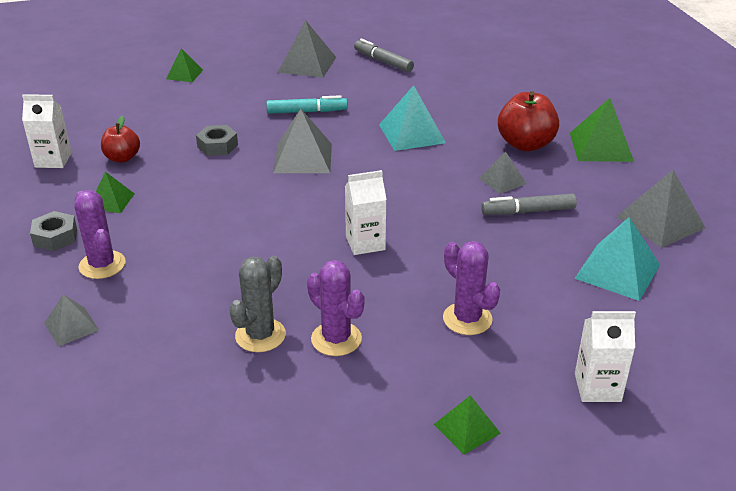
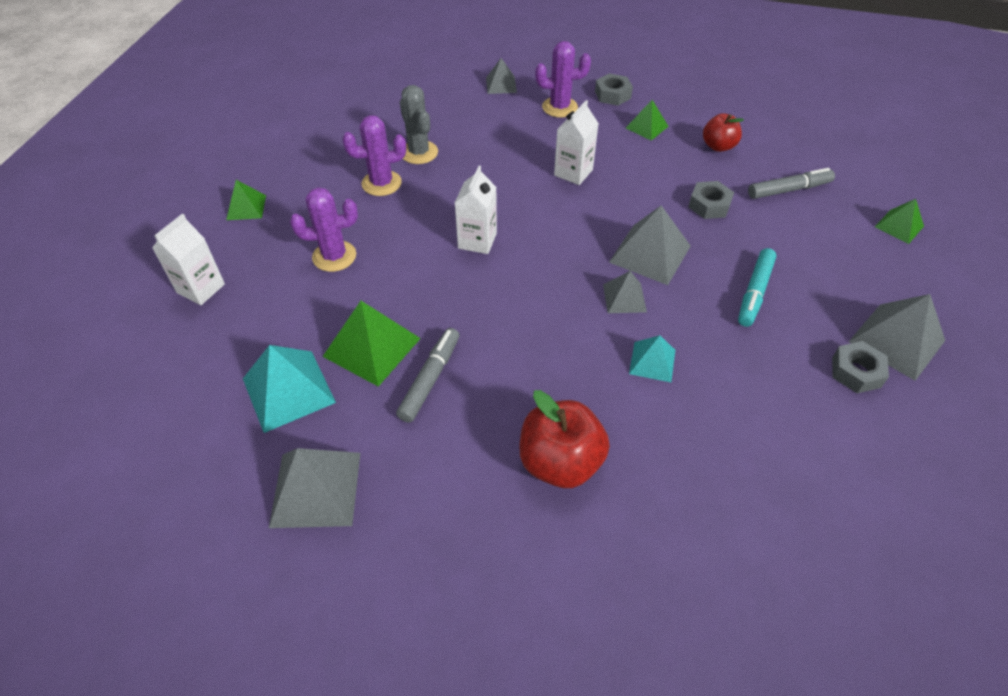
camera: 120 degrees right, 15 degrees up
(53, 160) = (735, 111): white carton -> white carton (573, 172)
(347, 72) = (856, 372): none -> grey nut
(383, 61) = (882, 428): grey marker -> grey marker (788, 190)
(412, 133) = (652, 361): turquoise pyramid -> turquoise pyramid, size x0.59
(502, 181) = (499, 390): grey pyramid -> grey pyramid (624, 298)
(601, 147) = (500, 549): green pyramid -> green pyramid (372, 347)

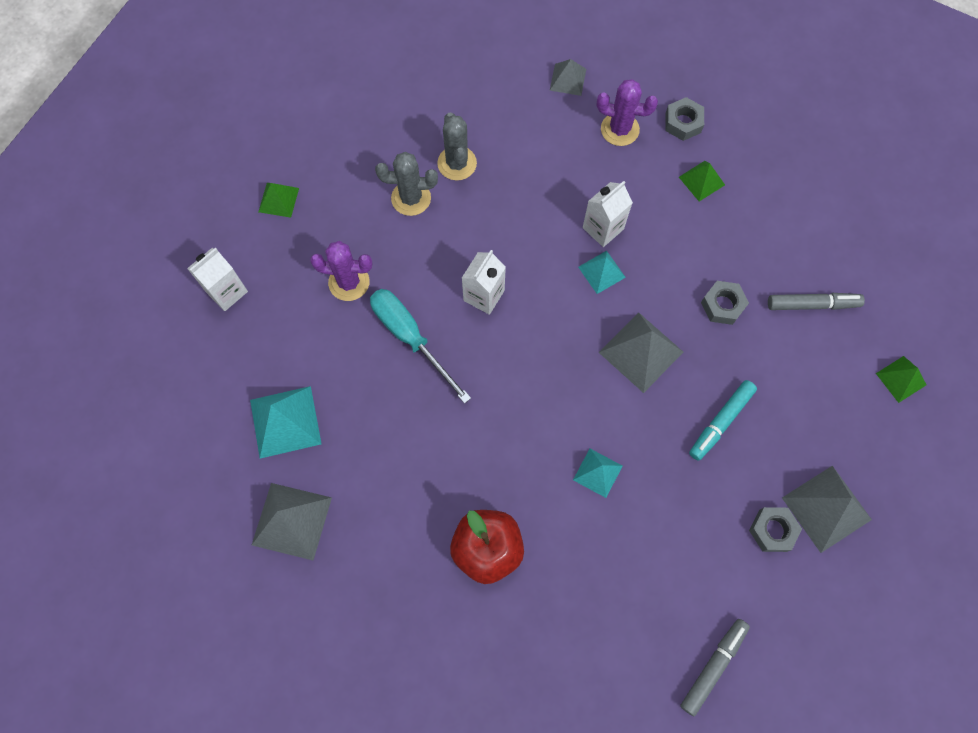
camera: 15 degrees right, 20 degrees up
(372, 347) = (362, 395): green pyramid -> none
(381, 183) = (411, 198): purple cactus -> grey cactus
(412, 288) = (410, 337): none -> turquoise screwdriver
(430, 379) = (403, 441): grey marker -> grey marker (712, 667)
(585, 202) = (601, 272): none -> turquoise pyramid
(624, 298) = (598, 397): grey pyramid -> none
(718, 146) = (766, 226): red apple -> none

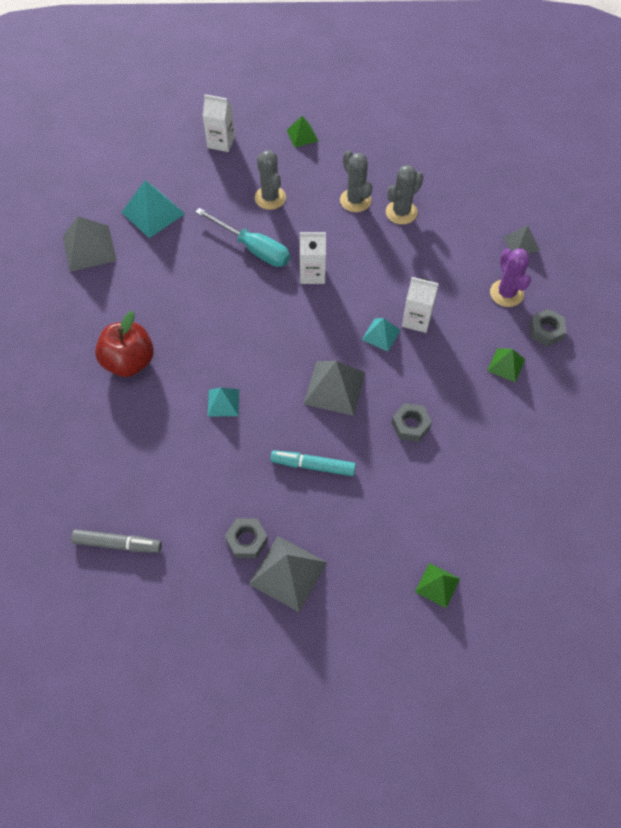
camera: 60 degrees right, 10 degrees down
(349, 282) = (270, 198): purple cactus -> grey cactus
(410, 337) = (253, 248): turquoise screwdriver -> turquoise screwdriver turned 105 degrees clockwise
(812, 304) = (456, 488): grey marker -> none

